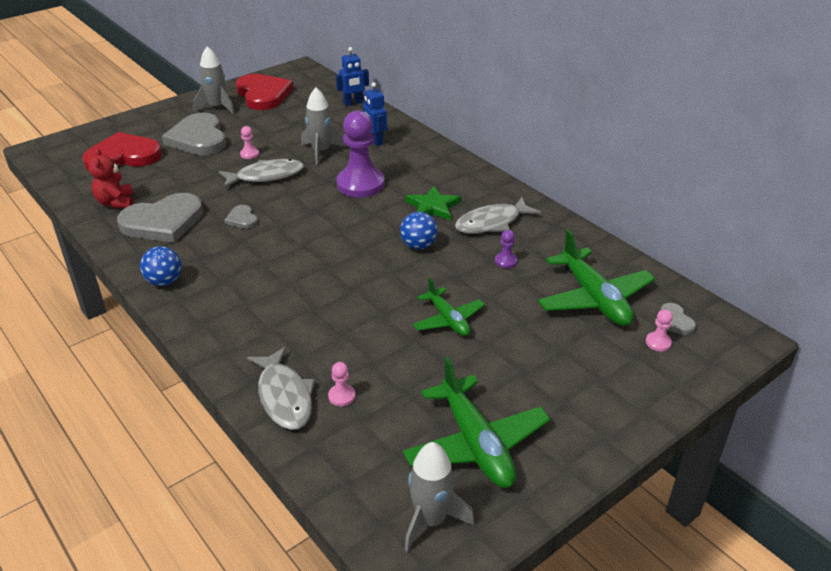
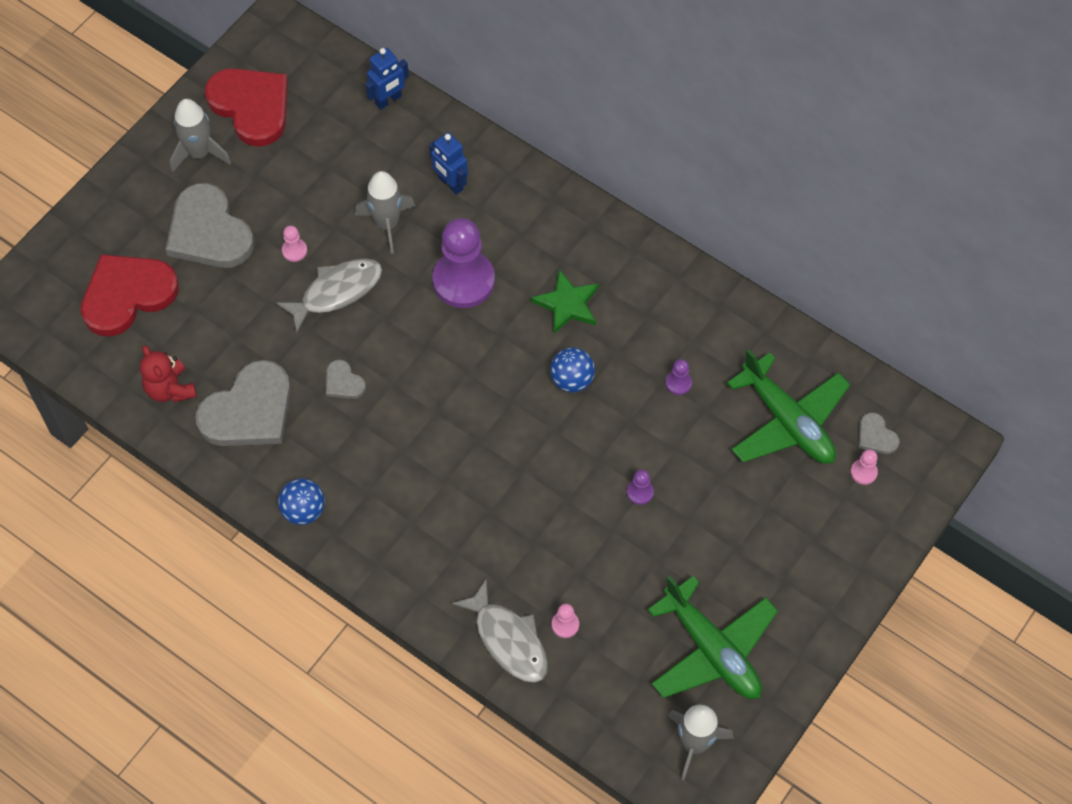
camera: 15 degrees left, 25 degrees up
(448, 320) = (640, 492): green plane -> purple pawn
(492, 223) = (646, 318): grey fish -> none

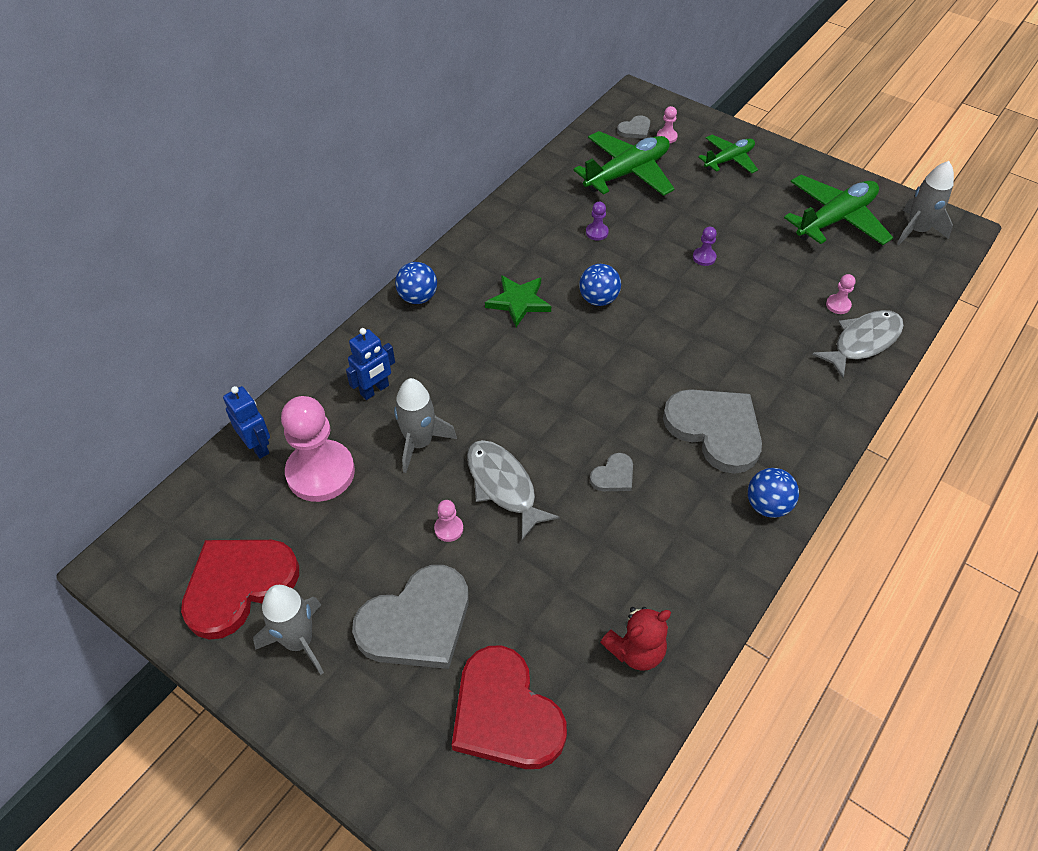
camera: 90 degrees left, 10 degrees down
(249, 410) = (655, 564): grey heart -> grey heart (715, 430)
(358, 150) = (320, 472): none -> pink pawn
(463, 281) = (491, 378): purple pawn -> none
(573, 212) = (418, 297): none -> blue ball
(821, 541) = (729, 160): none -> green plane

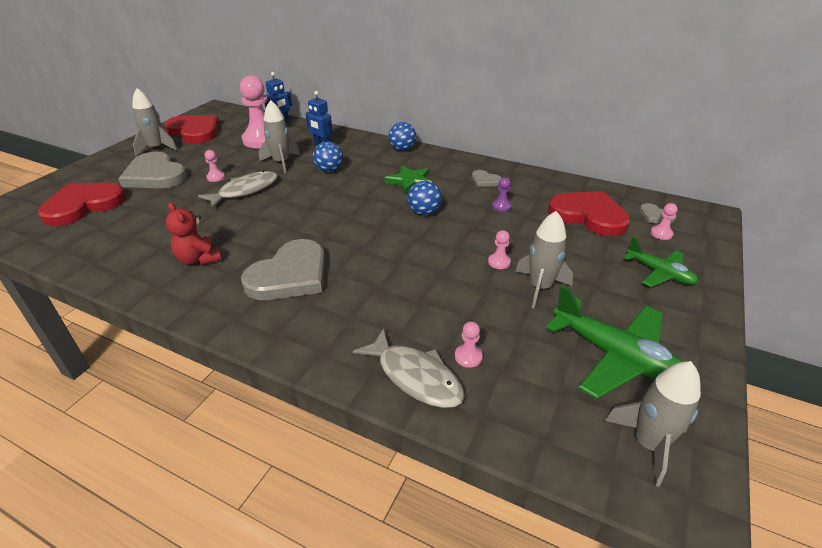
camera: 80 degrees right, 15 degrees down
(613, 475) = (248, 230): grey heart -> grey heart (485, 180)
(627, 173) = (588, 215): green plane -> red heart
(636, 650) = (101, 247): red teddy bear -> red teddy bear (198, 259)
(704, 257) = (499, 262): purple pawn -> pink pawn
(746, 239) = (540, 287): none -> grey rocket
(767, 505) = (207, 306): blue ball -> blue ball (329, 170)

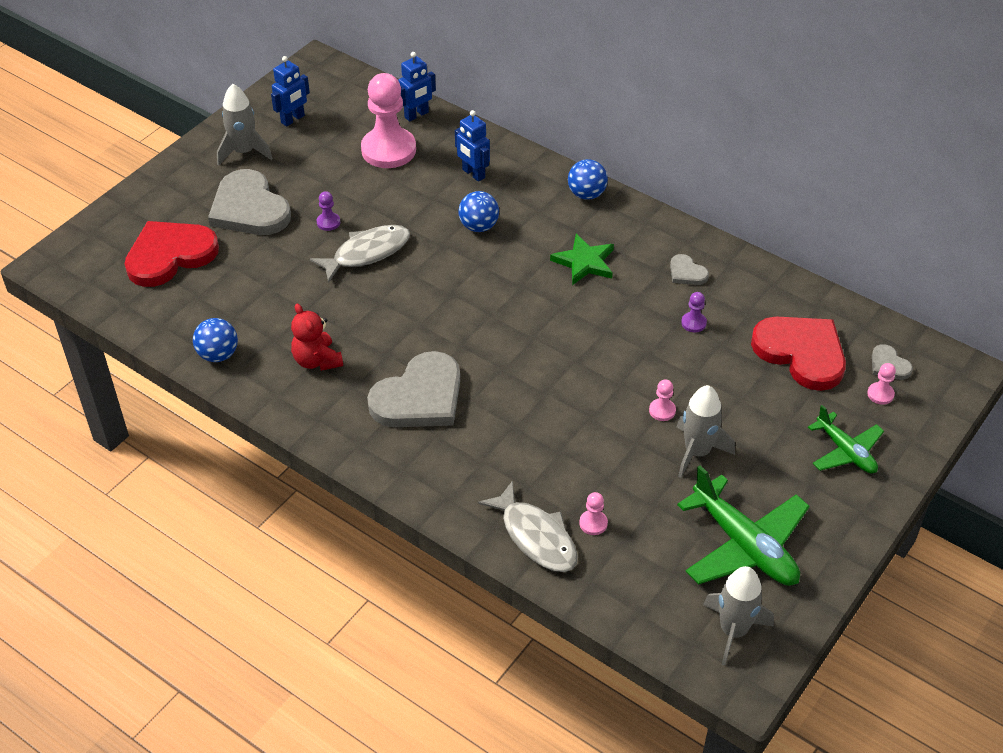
camera: 10 degrees right, 10 degrees up
(195, 131) = (293, 119): red heart -> blue robot
(216, 177) = (328, 222): pink pawn -> purple pawn
(281, 162) = (415, 203): grey rocket -> none
(424, 212) = (591, 320): blue ball -> blue ball (218, 355)

